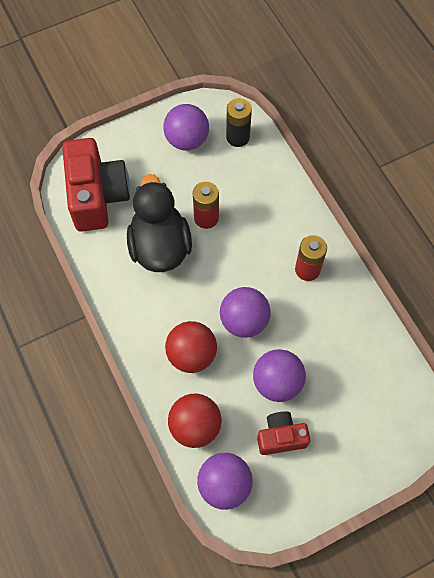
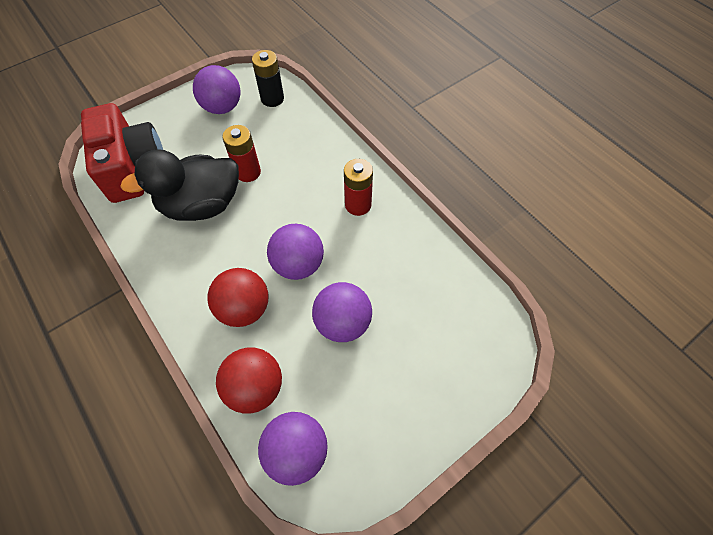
camera: 10 degrees left, 5 degrees down
(160, 246) = (201, 205): black duck -> black duck turned 90 degrees counterclockwise
(281, 437) = (355, 382): red camera -> none

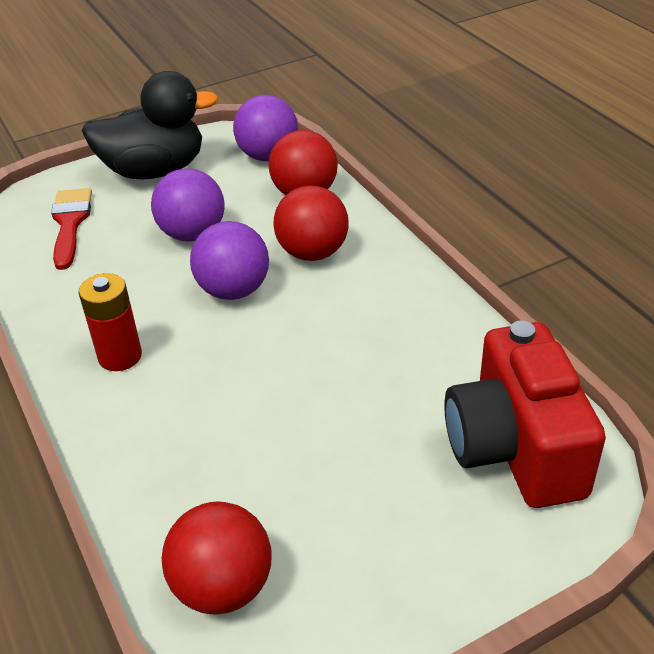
camera: 170 degrees left, 20 degrees down
(201, 205) = (377, 375): black duck -> black duck (154, 170)
(222, 107) = (342, 574): purple ball -> none
(248, 172) = (294, 422): red battery -> none
(272, 99) = (223, 587): black battery -> red ball
(449, 328) = (70, 223): none -> red brush

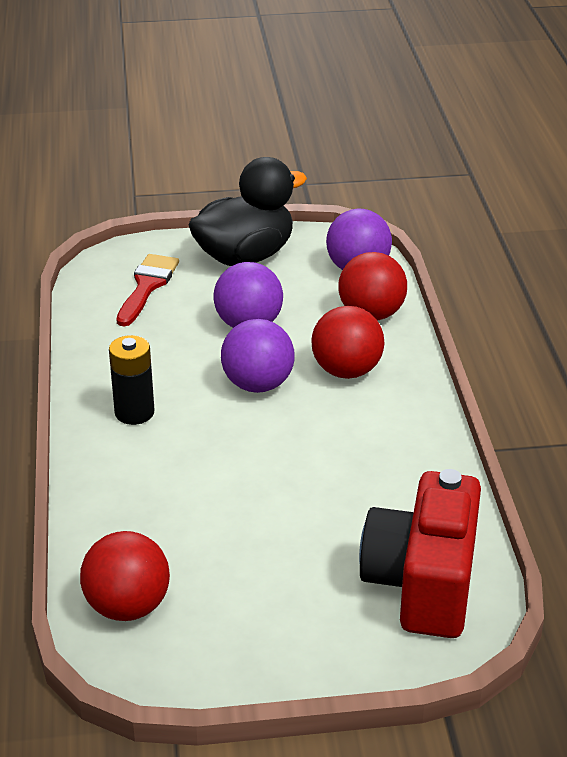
camera: 20 degrees right, 5 degrees down
(120, 356) = (134, 412): red battery -> black battery
(154, 170) = (245, 256): black duck -> black duck turned 45 degrees counterclockwise

